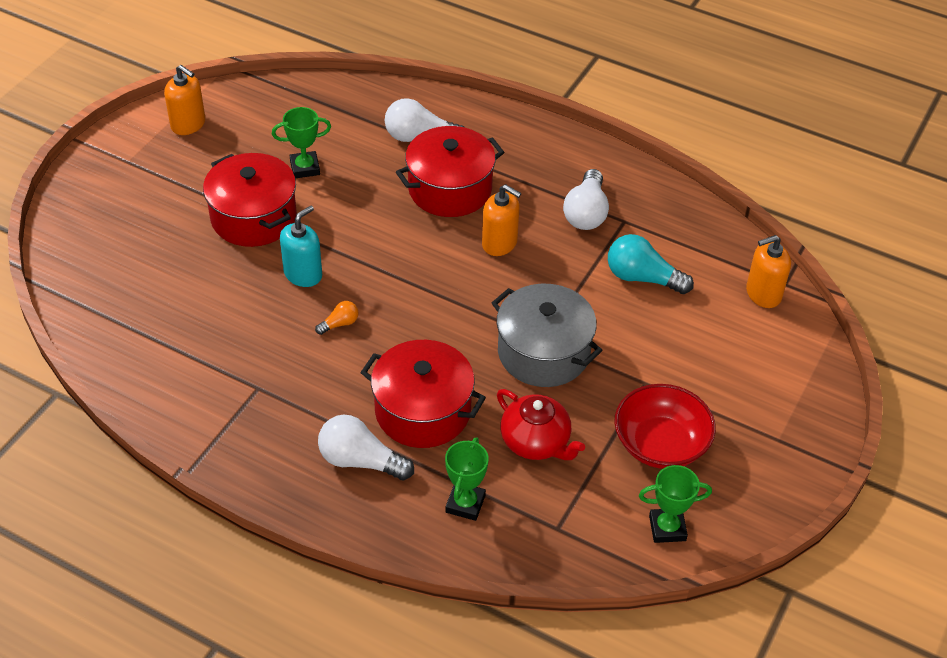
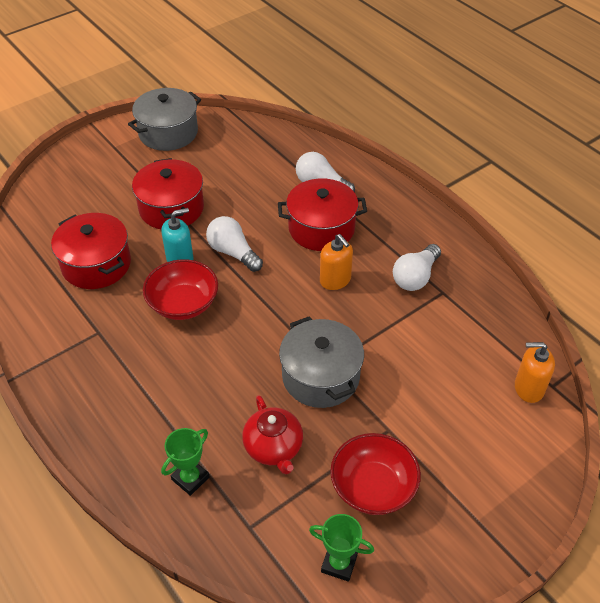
camera: 25 degrees right, 0 degrees up
(188, 124) = (168, 133): orange soap dispenser -> grey pot
(305, 168) = (227, 184): green trophy -> none
(340, 324) = (183, 304): orange light bulb -> red bowl
(360, 461) = (134, 414): white light bulb -> white light bulb (233, 252)
(423, 411) = (203, 391): red pot -> red pot (96, 264)
(642, 278) = (433, 342): turquoise light bulb -> none

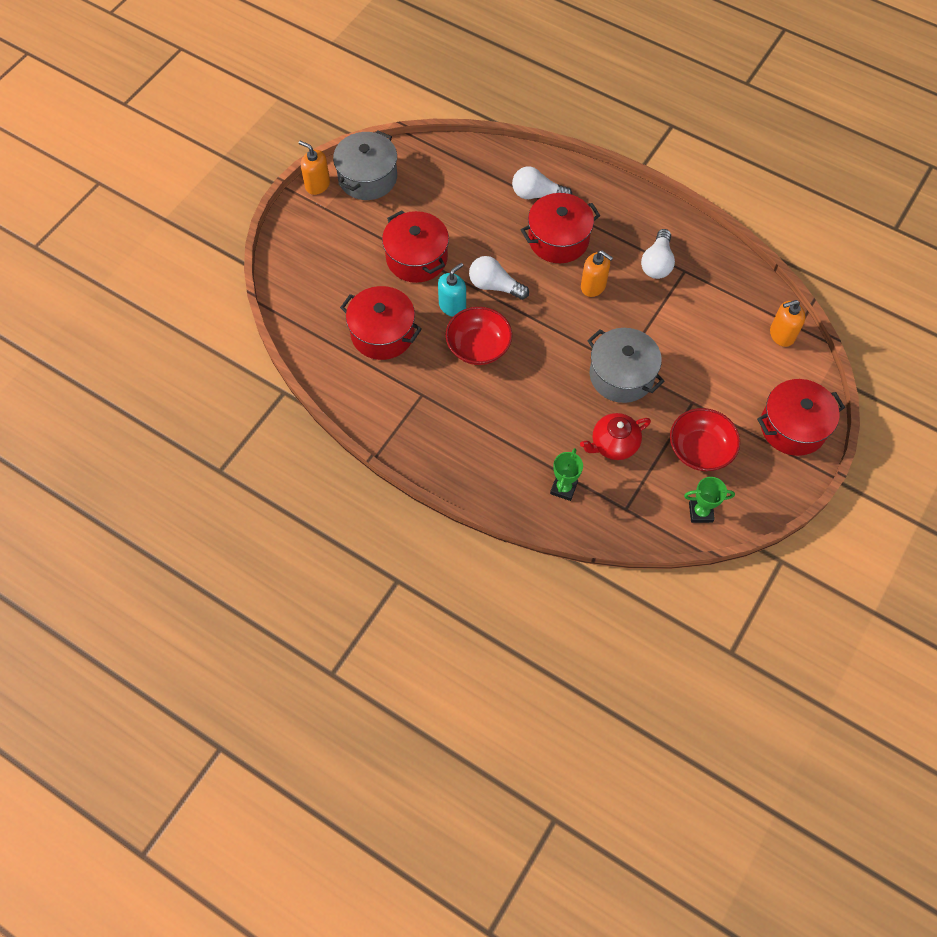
camera: 20 degrees left, 15 degrees up
(119, 127) = (317, 185): none -> orange soap dispenser
(273, 448) = (613, 444): red teapot -> red teapot turned 105 degrees clockwise
(501, 497) = (793, 427): none -> red pot

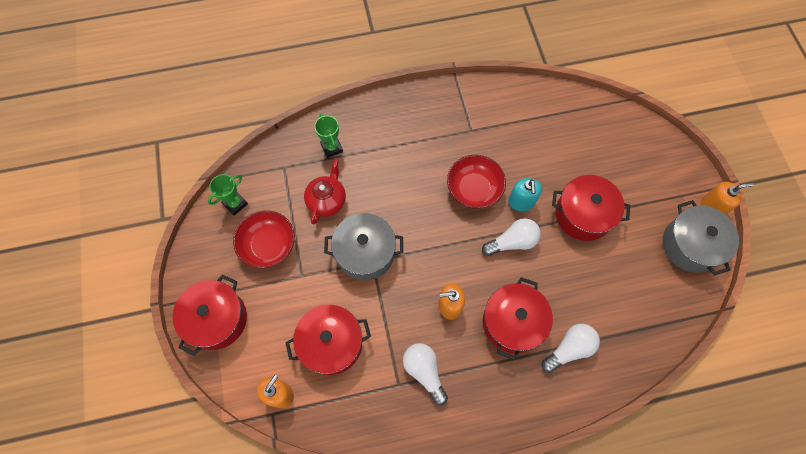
camera: 135 degrees right, 5 degrees up
(382, 333) = (538, 145): red pot -> red pot (331, 343)

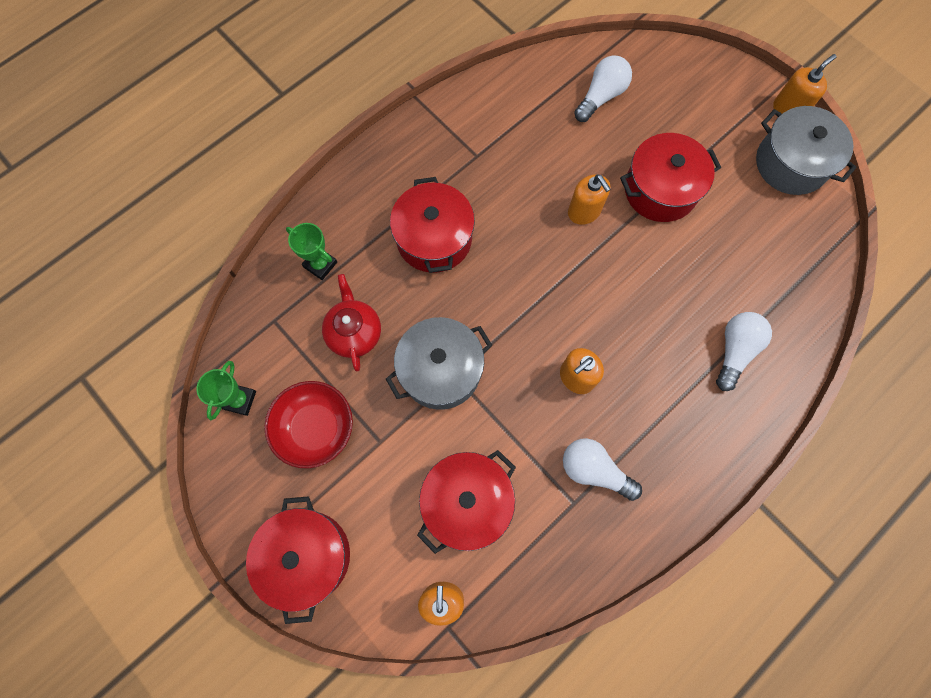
camera: 30 degrees left, 5 degrees up
(474, 189) = (522, 225): red bowl -> none
(512, 242) = (602, 263): white light bulb -> white light bulb (601, 97)
(512, 322) = (657, 356): red pot -> red pot (434, 239)
(521, 202) = (584, 212): turquoise soap dispenser -> orange soap dispenser

